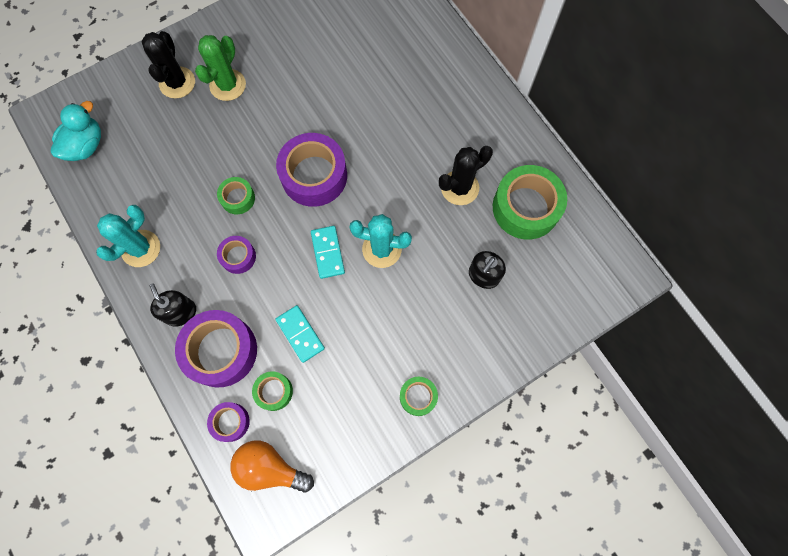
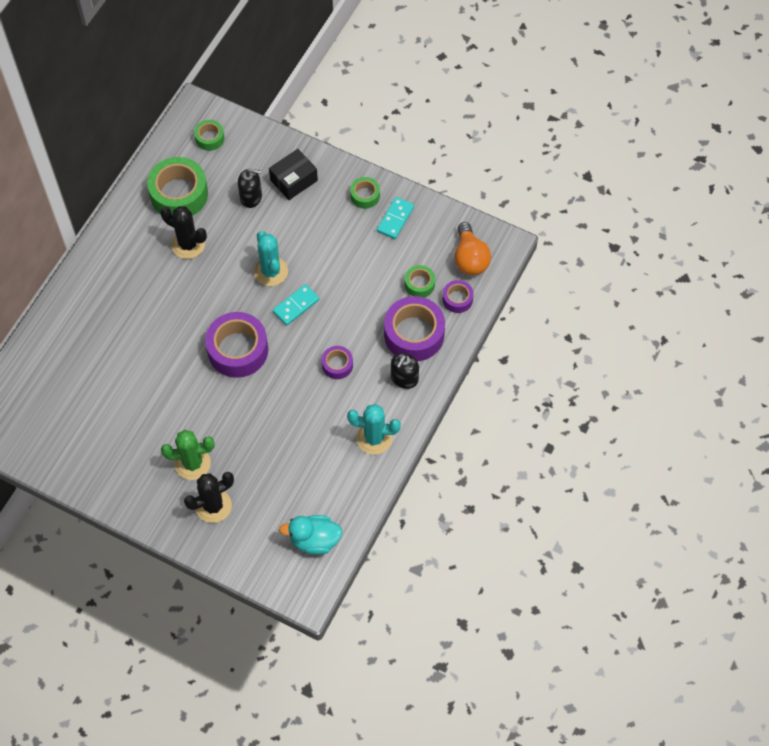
camera: 120 degrees left, 10 degrees down
(238, 198) = (290, 394): green tape -> green tape (210, 138)
(300, 334) = (369, 290): turquoise domino -> turquoise domino (395, 219)
(480, 330) = (294, 180): none -> black box

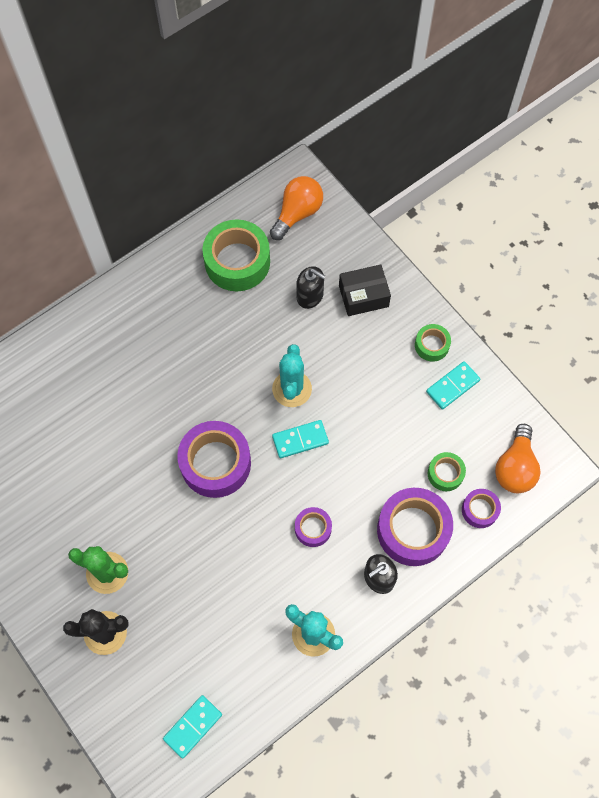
camera: 25 degrees right, 5 degrees up
(188, 244) = (220, 321): black cactus -> none
(210, 138) = (297, 213): green tape -> orange light bulb
(314, 540) = (193, 726): turquoise duck -> turquoise domino

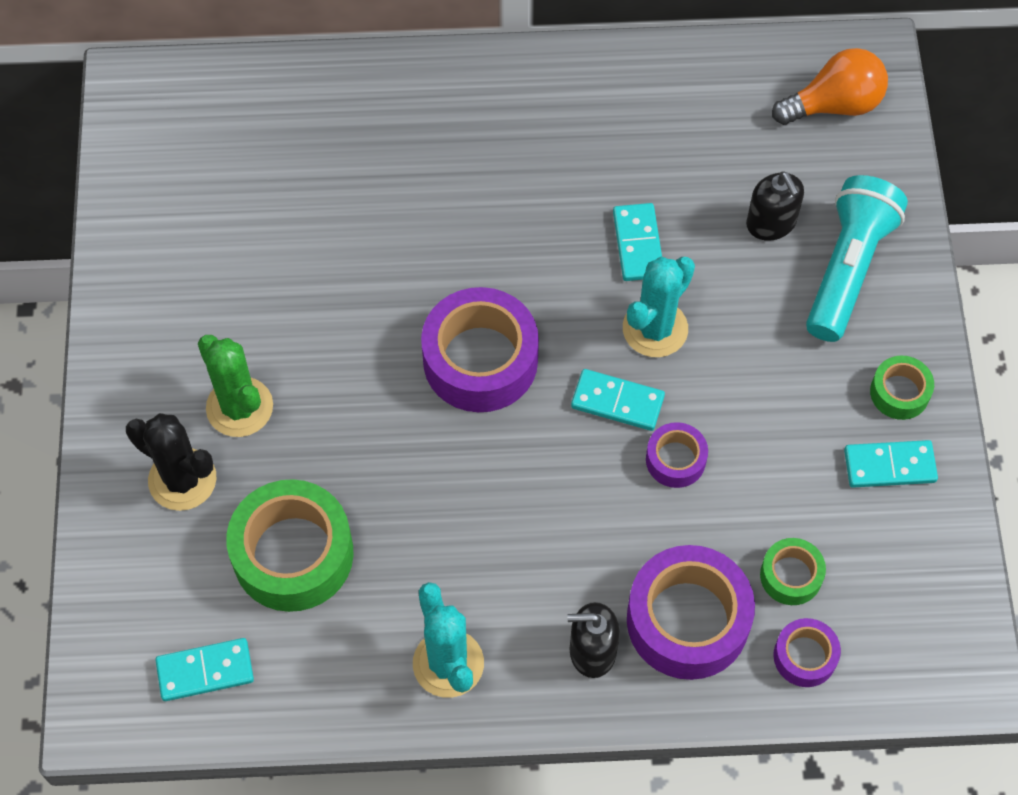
camera: 35 degrees right, 5 degrees down
(237, 262) = (702, 120): green tape -> green tape (293, 554)
(252, 349) = (638, 244): none -> turquoise domino
(313, 528) = (549, 527): purple tape -> purple tape (675, 460)
(363, 296) = (848, 268): black box -> turquoise flashlight
(515, 467) = (901, 633): orange light bulb -> none

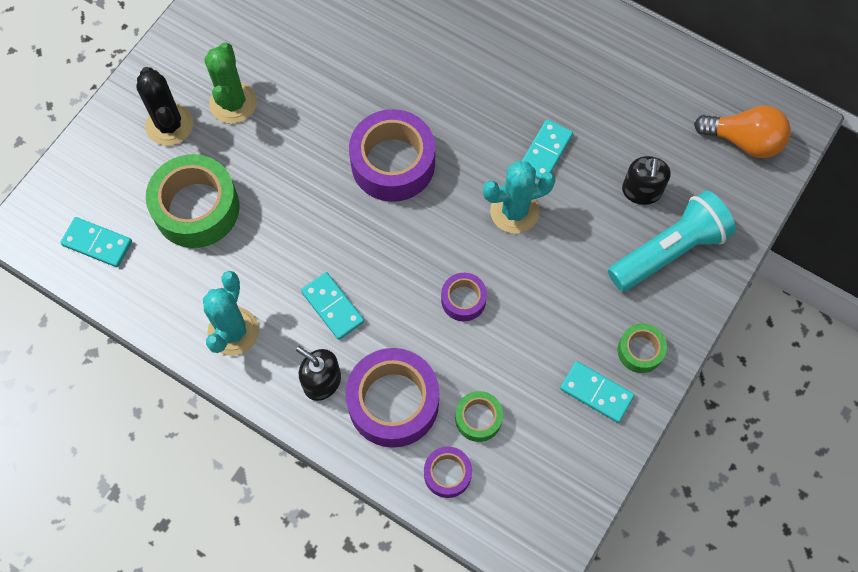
camera: 35 degrees right, 5 degrees up
(617, 402) = (456, 241): turquoise domino -> turquoise domino (333, 307)

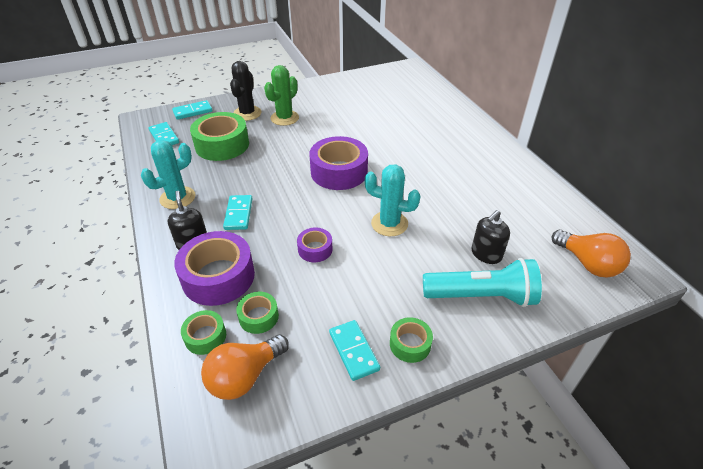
camera: 35 degrees right, 25 degrees down
(447, 474) = (205, 336): purple tape -> green tape
(521, 484) = (245, 376): none -> orange light bulb
(545, 152) = (435, 206): turquoise domino -> turquoise domino (193, 112)

